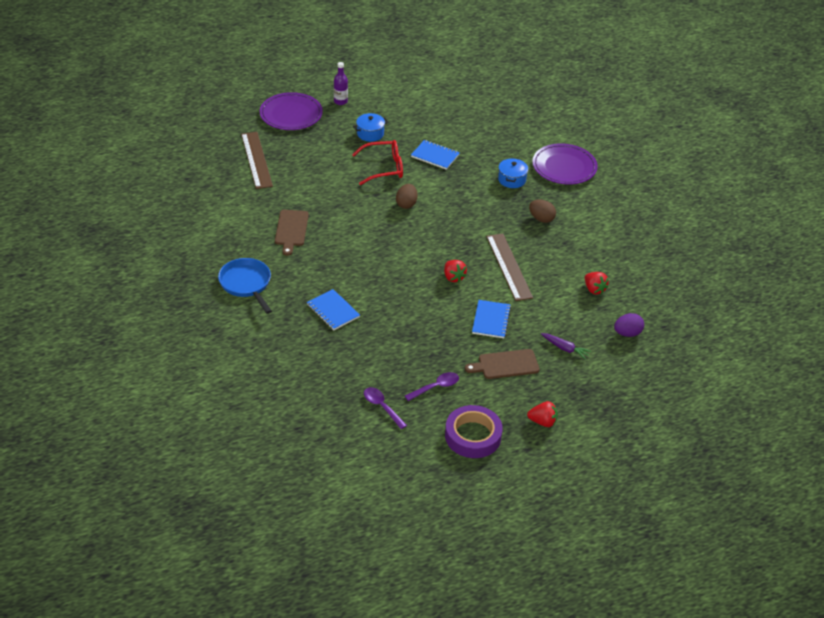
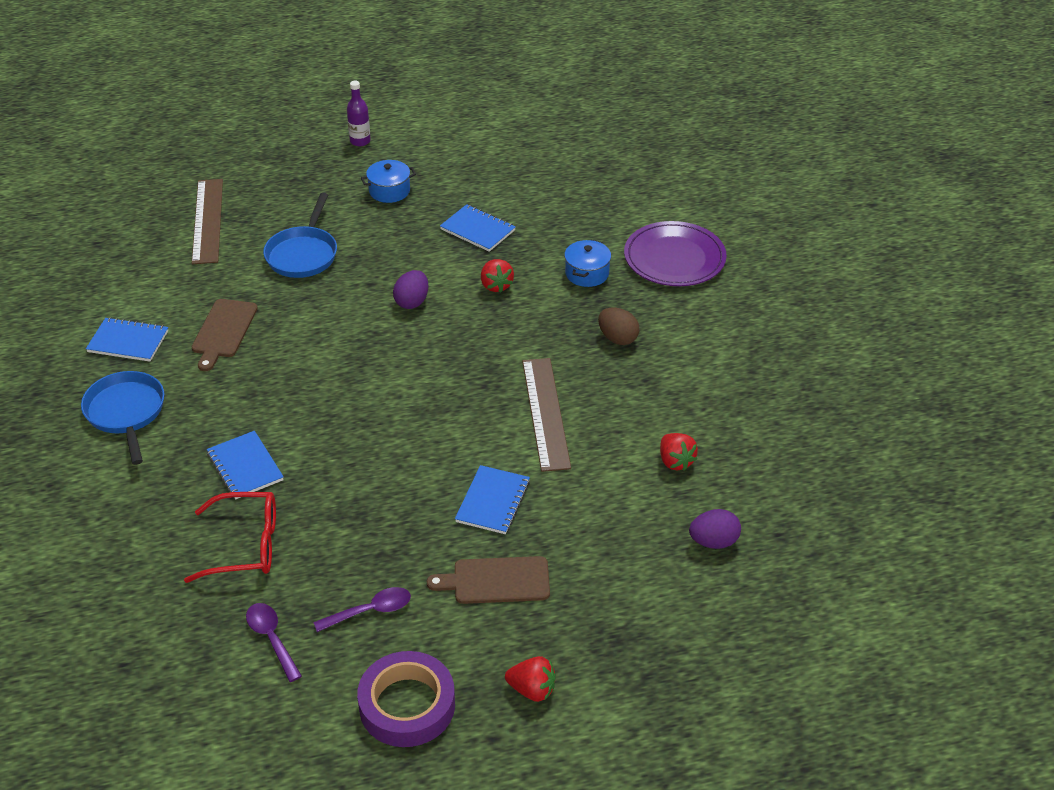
camera: 10 degrees right, 0 degrees up
(231, 240) = (128, 342): none -> blue notebook
(291, 114) = (281, 156): purple plate -> none
(326, 178) = (303, 254): none -> blue pan
(384, 168) = (394, 244): red glasses -> red glasses (245, 545)
(406, 204) = (412, 302): brown egg -> purple egg
(453, 277) = (452, 425): red strawberry -> red strawberry (496, 285)
(565, 348) = (602, 560): purple carrot -> none

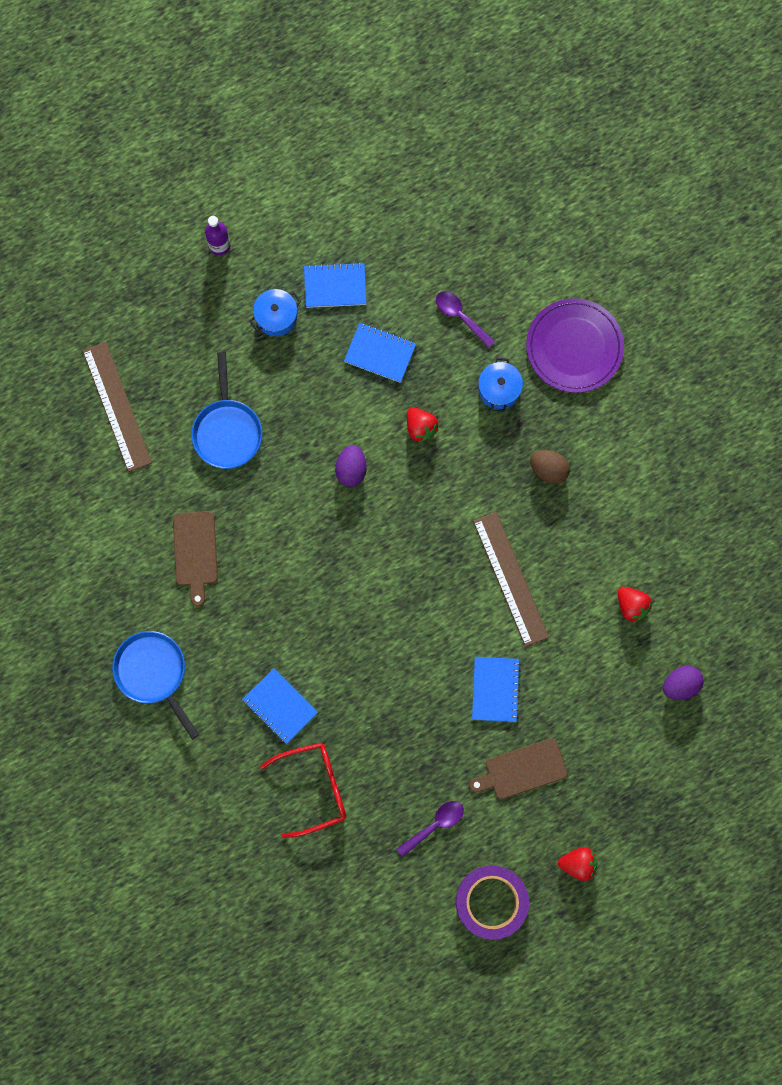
camera: 15 degrees left, 35 degrees up
(128, 342) = (115, 588): blue notebook -> blue notebook (335, 286)
(272, 639) = (370, 871): purple spoon -> purple spoon (460, 316)

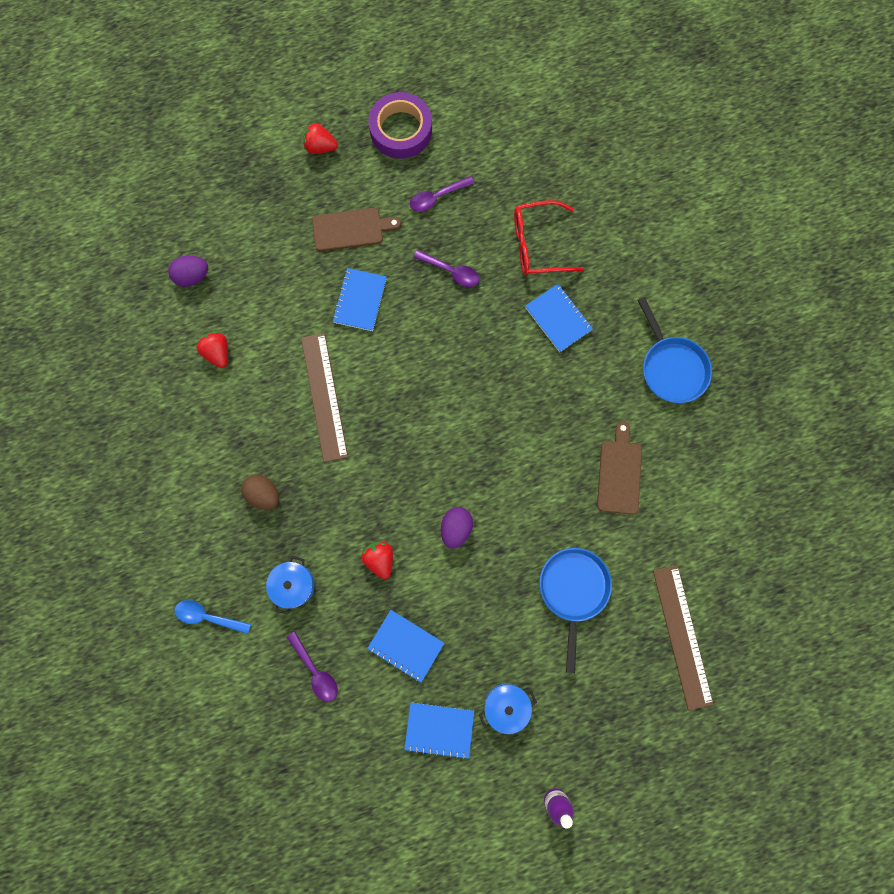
camera: 170 degrees left, 0 degrees up
(403, 739) = (451, 271): none -> purple spoon
(574, 347) = (208, 616): purple plate -> blue spoon

